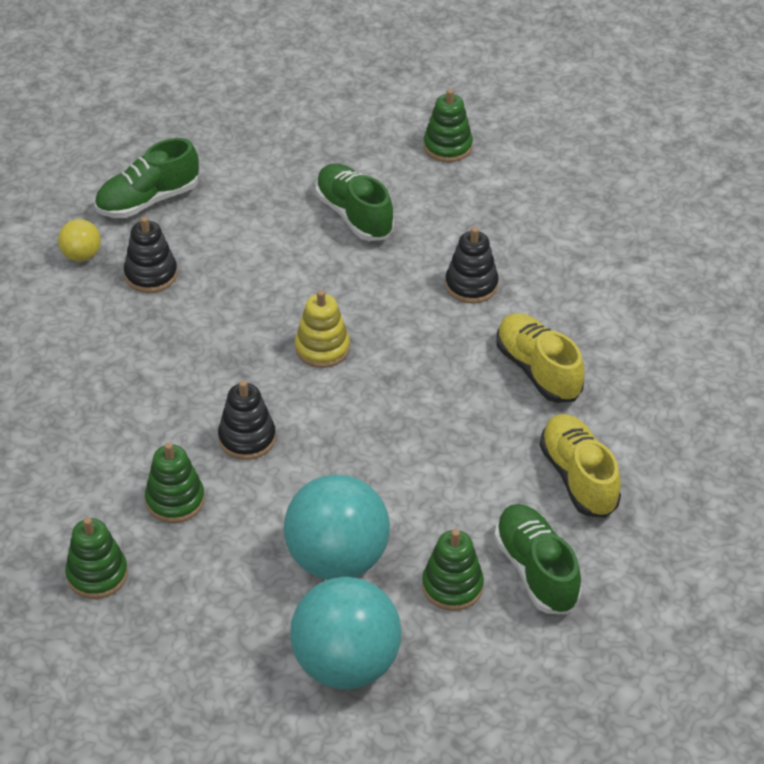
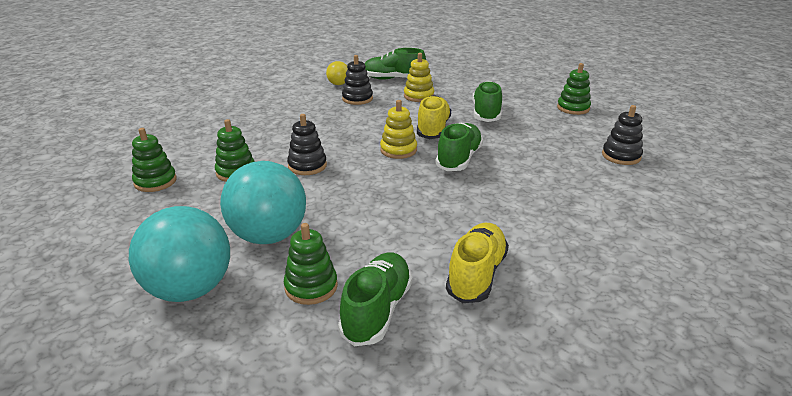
camera: 40 degrees right, 15 degrees down
(229, 223) = (419, 96): none -> yellow stacking toy
(406, 324) = (459, 159): none -> green shoe
(471, 285) = (519, 159): black stacking toy -> black stacking toy (621, 156)
(538, 370) = (515, 209): yellow shoe -> yellow shoe (433, 129)

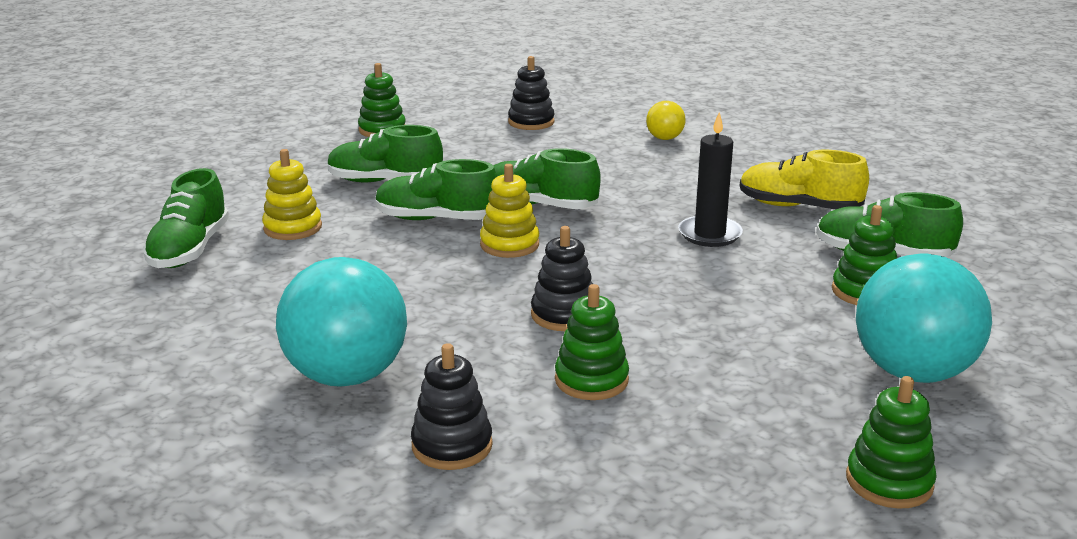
camera: 90 degrees left, 5 degrees down
(155, 181) = (636, 466): green stacking toy -> green stacking toy (889, 482)
(269, 236) = (773, 328): turquoise ball -> turquoise ball (347, 375)
(338, 84) = (188, 305): yellow ball -> yellow ball (664, 138)
(357, 99) = (281, 282): black stacking toy -> black stacking toy (452, 445)
(416, 222) = (709, 234): none -> black candle
(433, 129) = (437, 219): yellow shoe -> green shoe

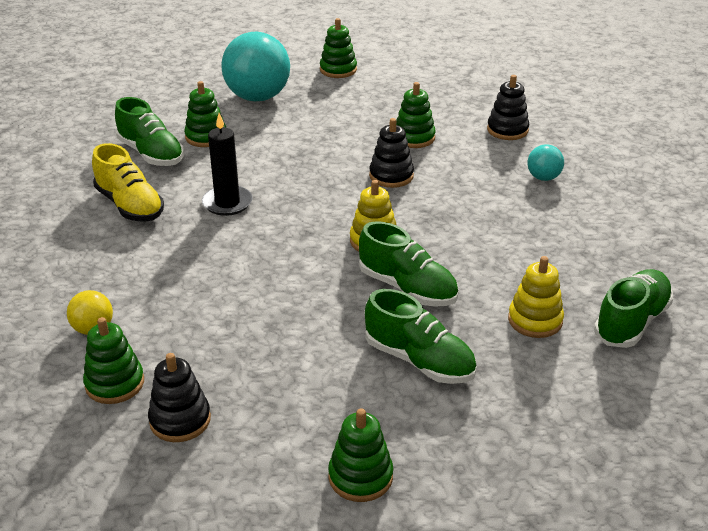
camera: 150 degrees left, 10 degrees up
(347, 375) = (543, 177): turquoise ball -> turquoise ball, size x0.47
(539, 205) = (312, 275): green shoe -> none
(601, 124) = (115, 383): none -> green stacking toy

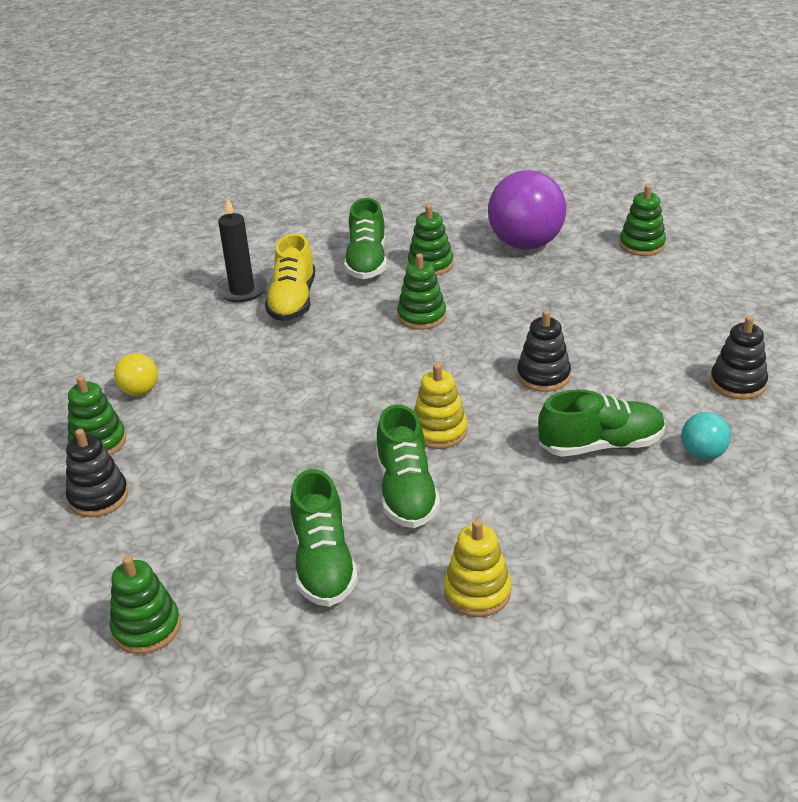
camera: 45 degrees right, 0 degrees up
(227, 203) = (367, 334): black candle -> black candle (242, 290)
(258, 97) = (525, 244): turquoise ball -> purple ball
(414, 138) = (621, 347): green stacking toy -> green stacking toy (421, 316)
(631, 322) = (572, 656): green shoe -> green shoe (601, 445)

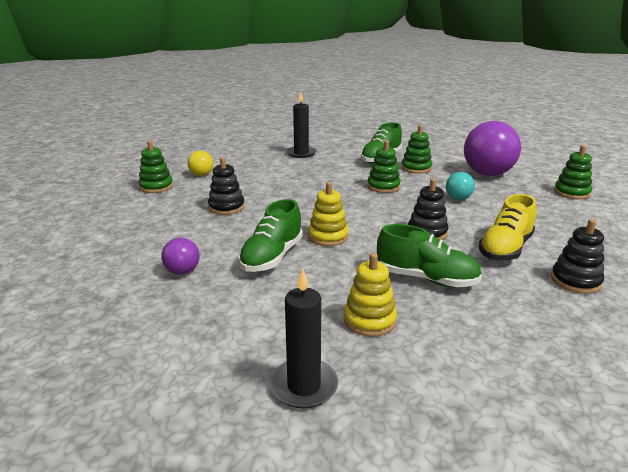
camera: 30 degrees right, 10 degrees down
(98, 497) = (125, 206): black stacking toy -> black stacking toy (226, 207)
(147, 628) = (63, 263): green stacking toy -> none
(293, 301) = (321, 163): yellow shoe -> yellow shoe (505, 249)
(323, 563) = (182, 271): green shoe -> purple ball
(477, 592) = (246, 322): yellow stacking toy -> yellow stacking toy (369, 320)
(609, 631) = (304, 386): none -> black candle
(703, 454) = (501, 310): turquoise ball -> turquoise ball (458, 198)

